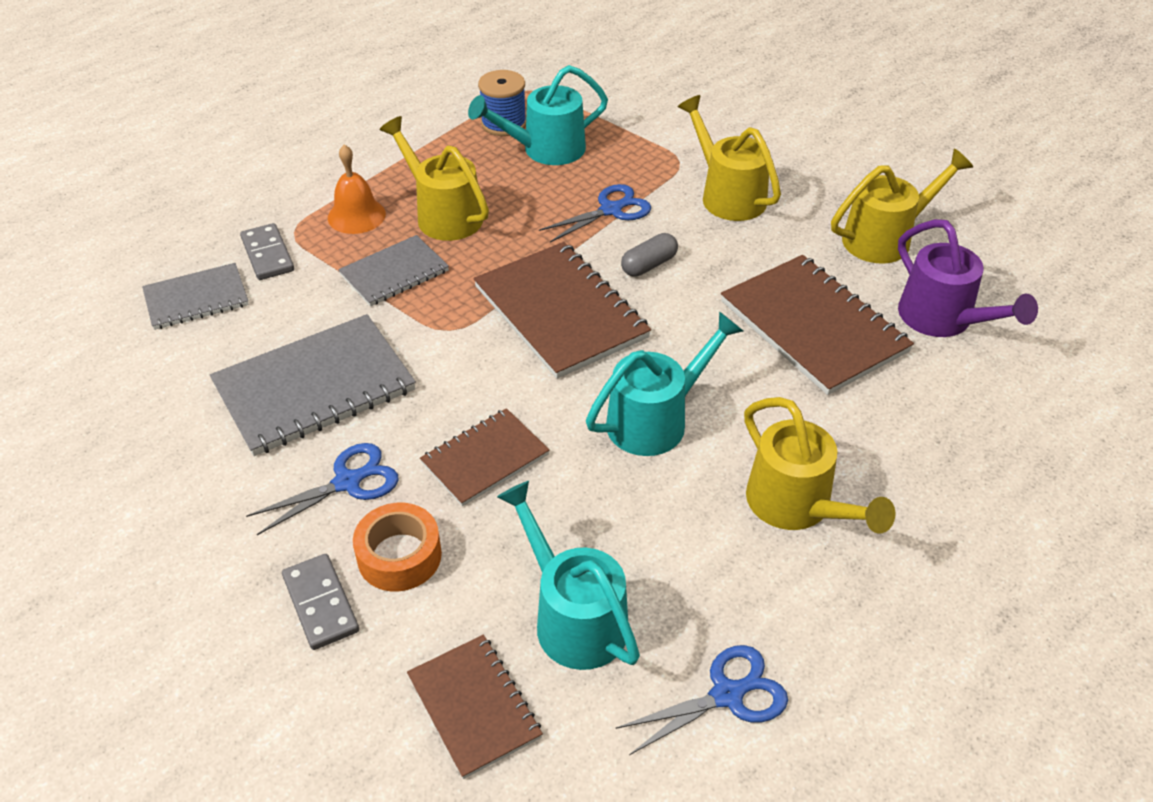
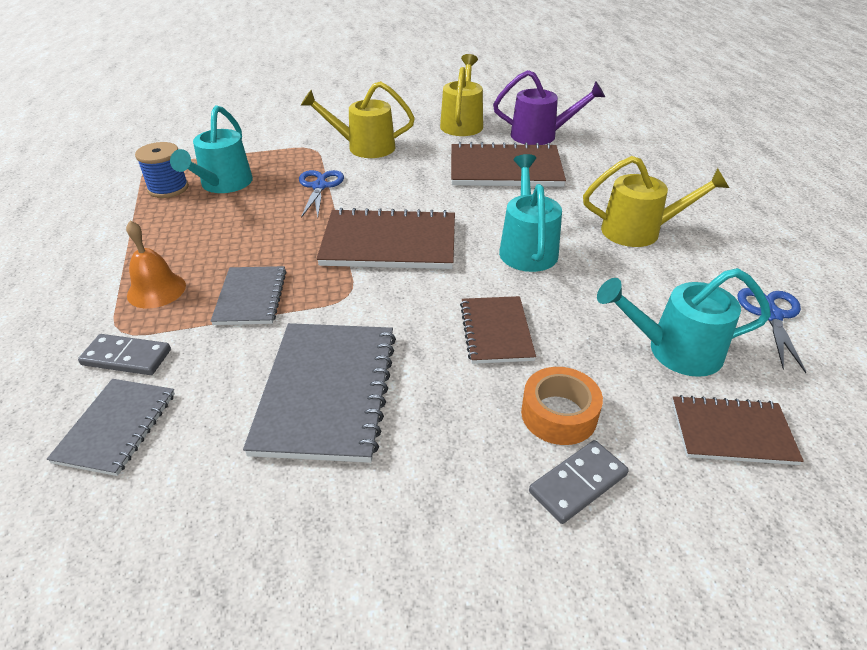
camera: 55 degrees left, 5 degrees down
(320, 604) = (578, 483): grey domino -> grey domino turned 45 degrees counterclockwise
(348, 482) = (455, 413): blue scissors -> none
(442, 214) = (220, 250): yellow watering can -> none
(649, 265) = (388, 195): grey capsule -> none

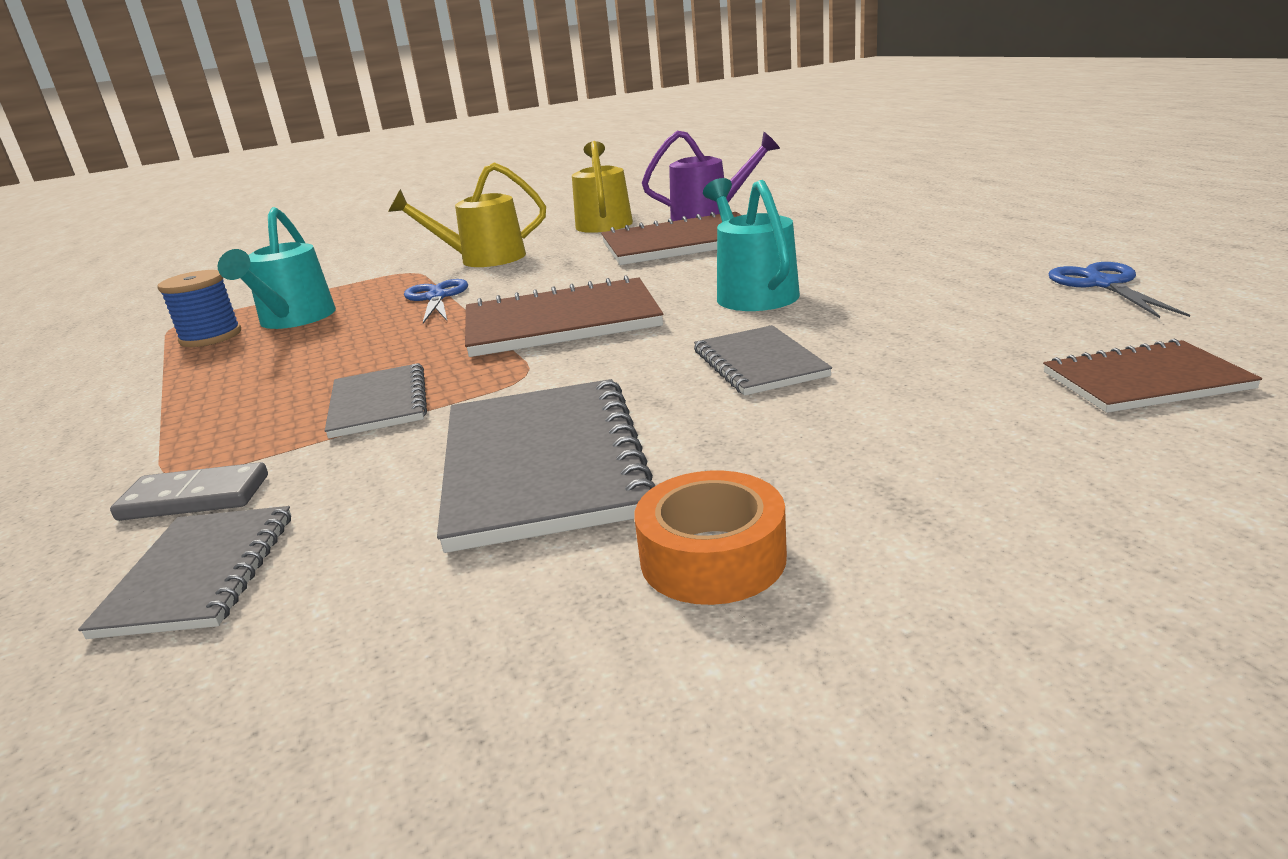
camera: 10 degrees left, 15 degrees down
(156, 290) = (223, 425): orange bell -> none
(496, 331) = (759, 363): brown notebook -> grey notebook
(559, 414) = (900, 414): orange tape -> orange tape (713, 557)
(578, 483) = (978, 469): grey domino -> none
(640, 231) = (887, 256): yellow watering can -> none
(673, 351) = (1008, 333): turquoise watering can -> none

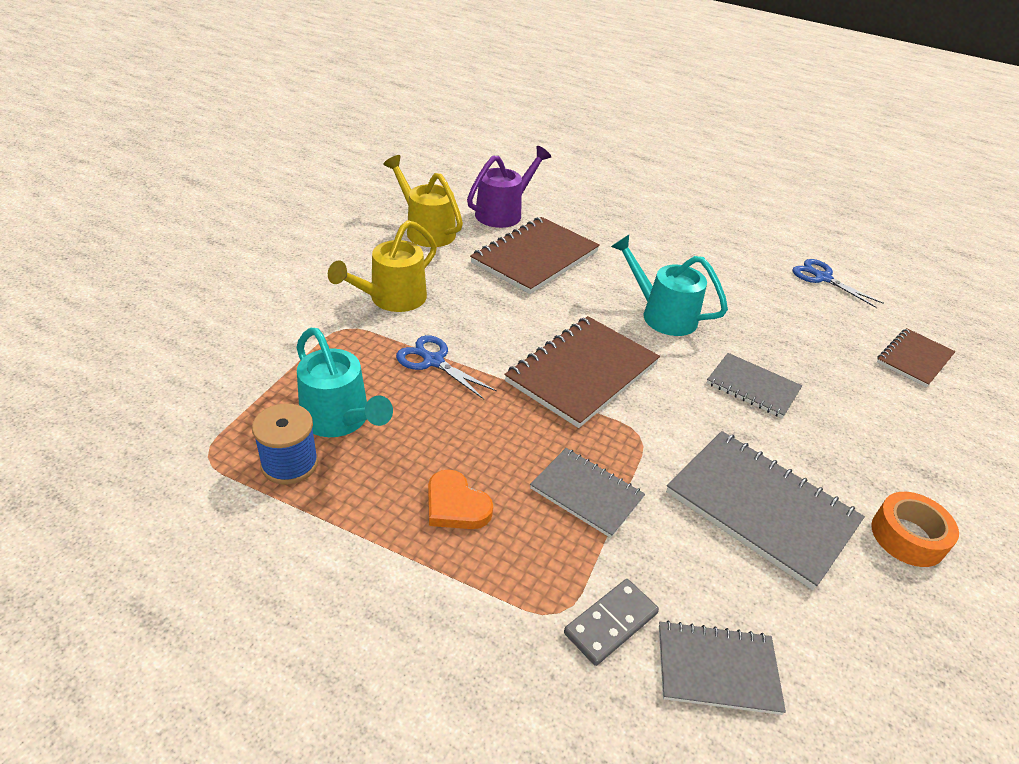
camera: 45 degrees left, 15 degrees up
(199, 573) = (717, 669): grey notebook -> grey notebook turned 45 degrees counterclockwise
(259, 384) = (456, 505): none -> orange heart

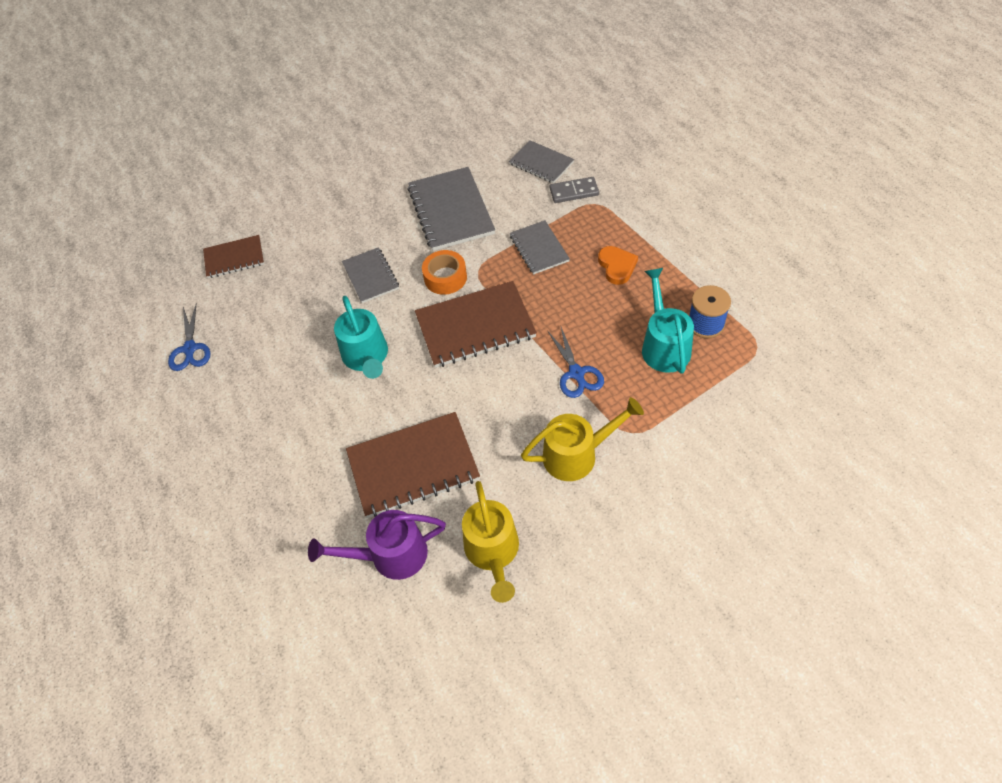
camera: 140 degrees left, 15 degrees up
(907, 537) = (392, 175): orange tape -> orange tape (445, 277)

